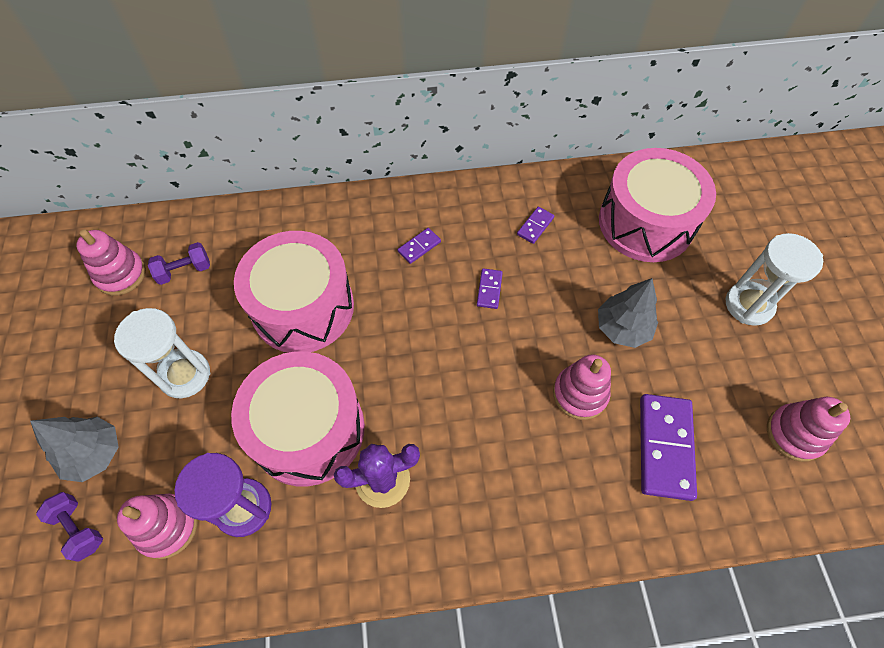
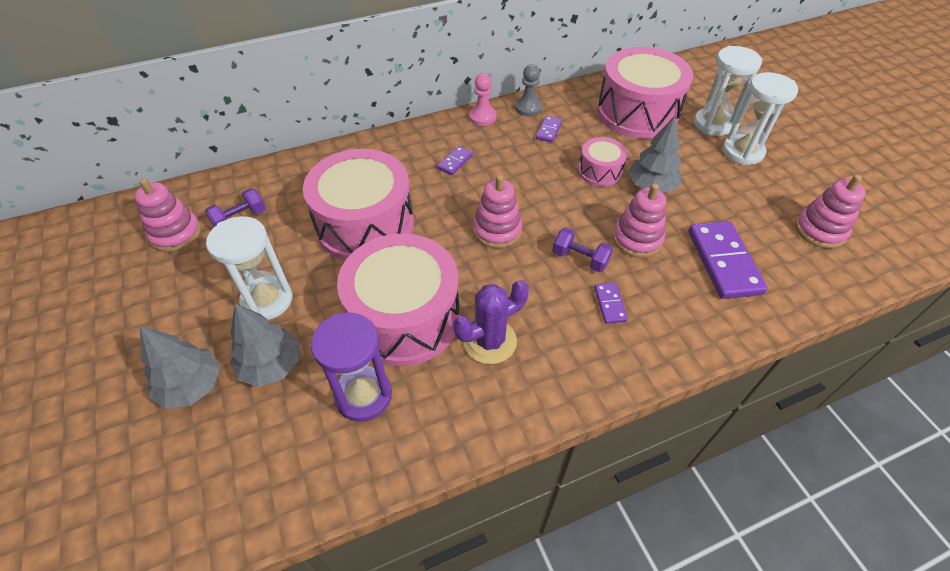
camera: 15 degrees left, 10 degrees down
(79, 529) = (194, 455): purple dumbbell -> purple dumbbell (580, 259)
(167, 527) = (290, 430): pink stacking toy -> pink stacking toy (497, 230)
(169, 451) = (271, 365): none -> grey tree
(468, 192) = (482, 117): none -> pink pawn
(489, 289) = (528, 181): purple domino -> purple domino (609, 304)
(523, 189) = (528, 108): none -> grey pawn
(572, 295) = (599, 171): none -> pink drum
(729, 257) = (713, 124): none -> white hourglass

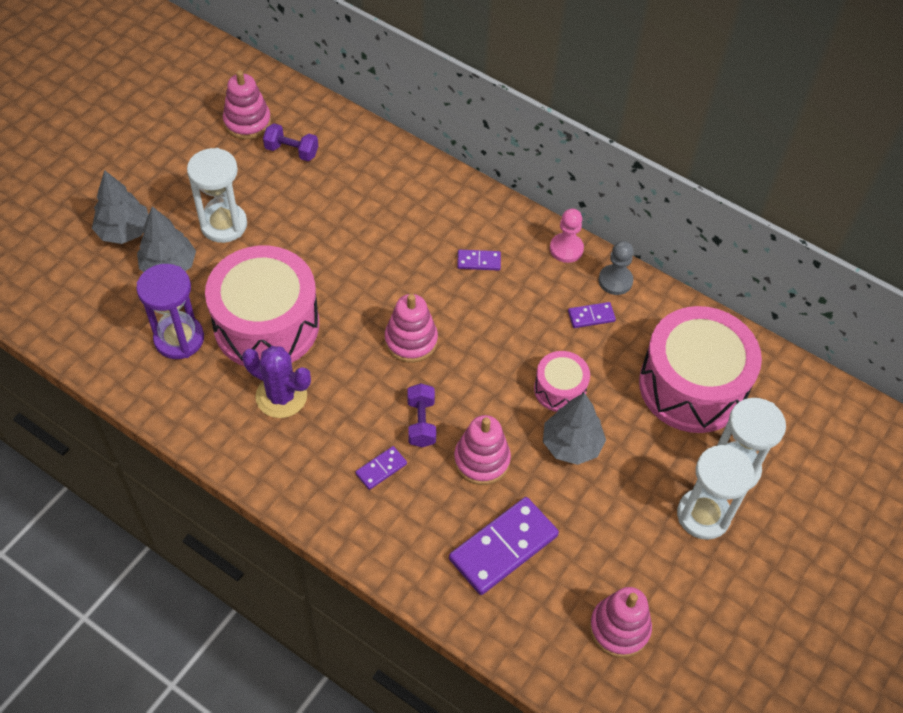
camera: 55 degrees right, 5 degrees up
(365, 225) = (346, 240): pink drum -> none

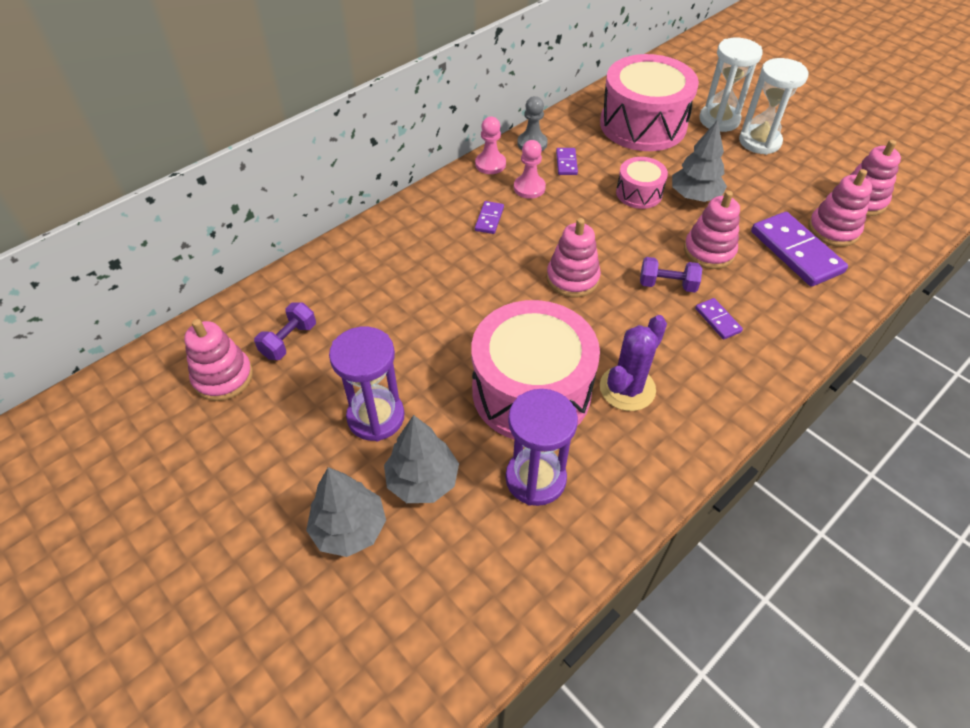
camera: 75 degrees left, 5 degrees down
(224, 225) = (376, 417): white hourglass -> purple hourglass
(537, 288) = (529, 188): none -> pink pawn
(553, 590) = (833, 230): none -> pink stacking toy

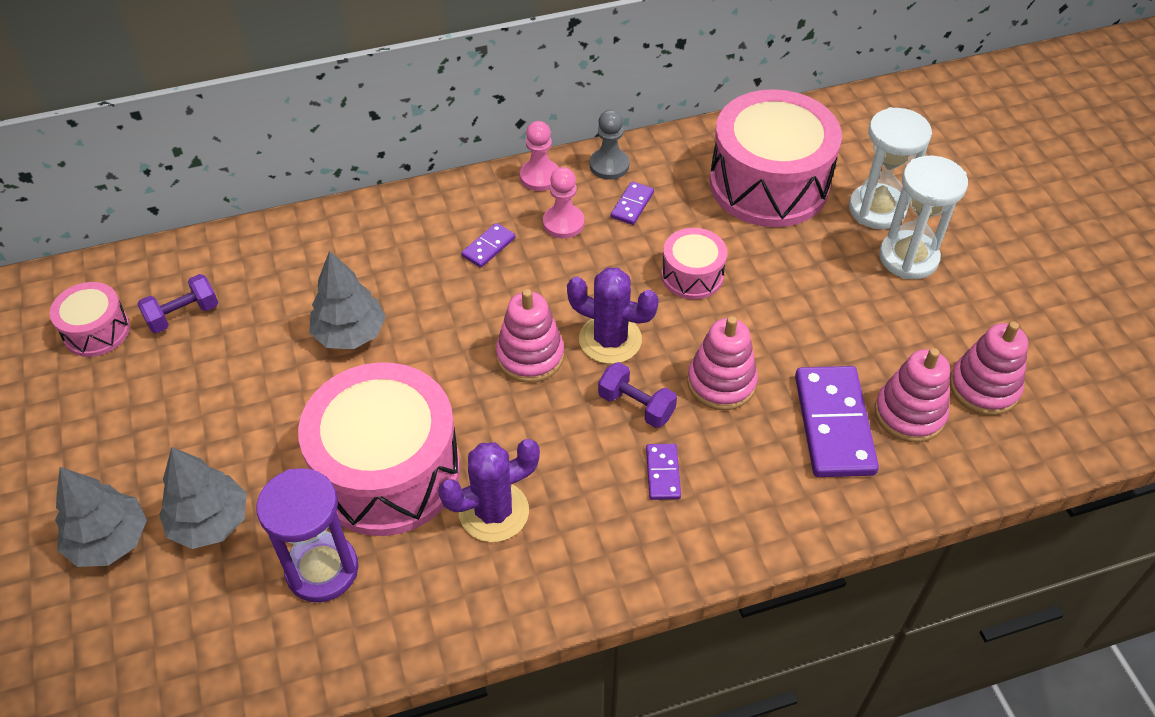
camera: 25 degrees right, 0 degrees up
(223, 377) = (96, 331): pink stacking toy -> pink drum
(376, 417) = (211, 434): purple hourglass -> none
(617, 250) = (610, 339): none -> purple cactus
(694, 196) = (760, 304): grey tree -> grey tree (350, 334)

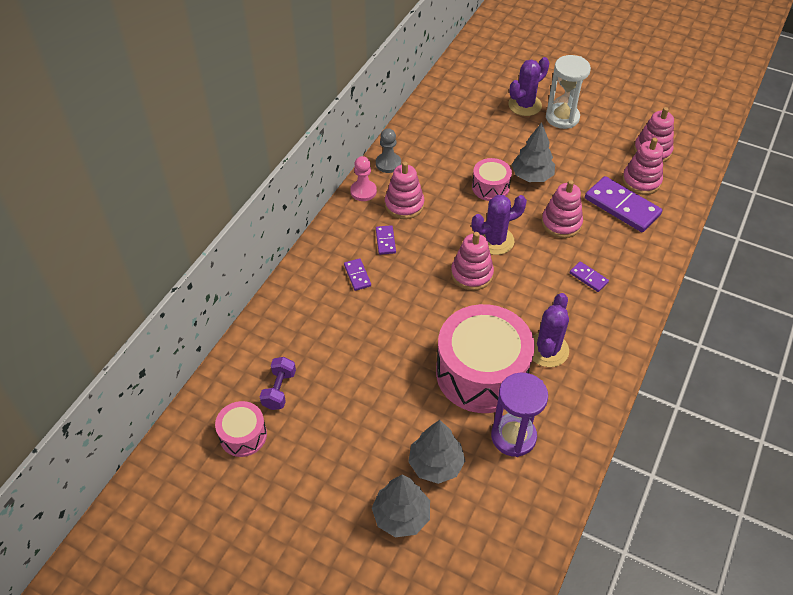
camera: 45 degrees left, 0 degrees up
(350, 334) = (377, 330): grey tree -> grey tree (532, 176)
(563, 223) = (404, 205): pink pawn -> pink stacking toy
(632, 205) = (423, 174): purple domino -> purple domino (357, 275)
(636, 406) = (542, 259): purple dumbbell -> none
(769, 184) = (468, 124): pink drum -> none
(877, 209) = (525, 105): white hourglass -> purple cactus

